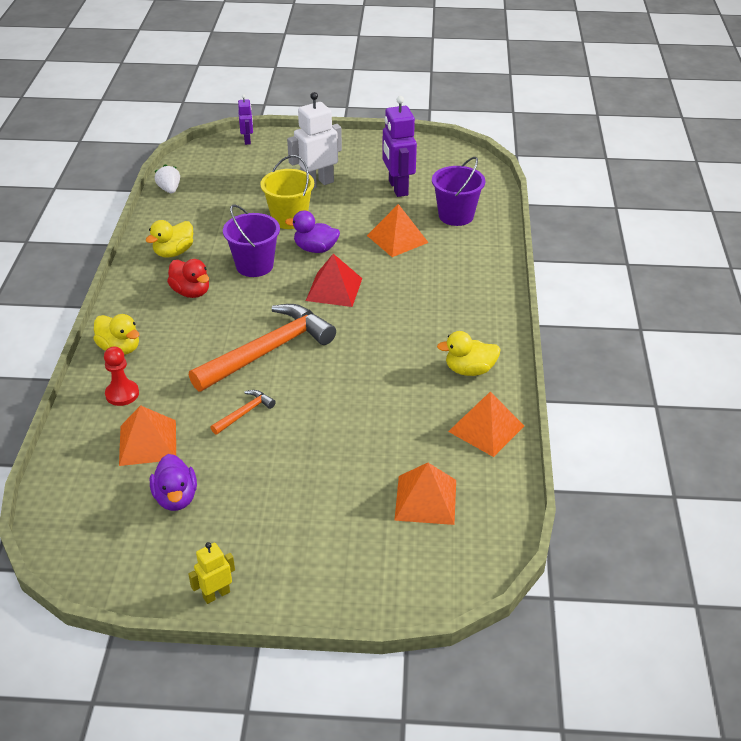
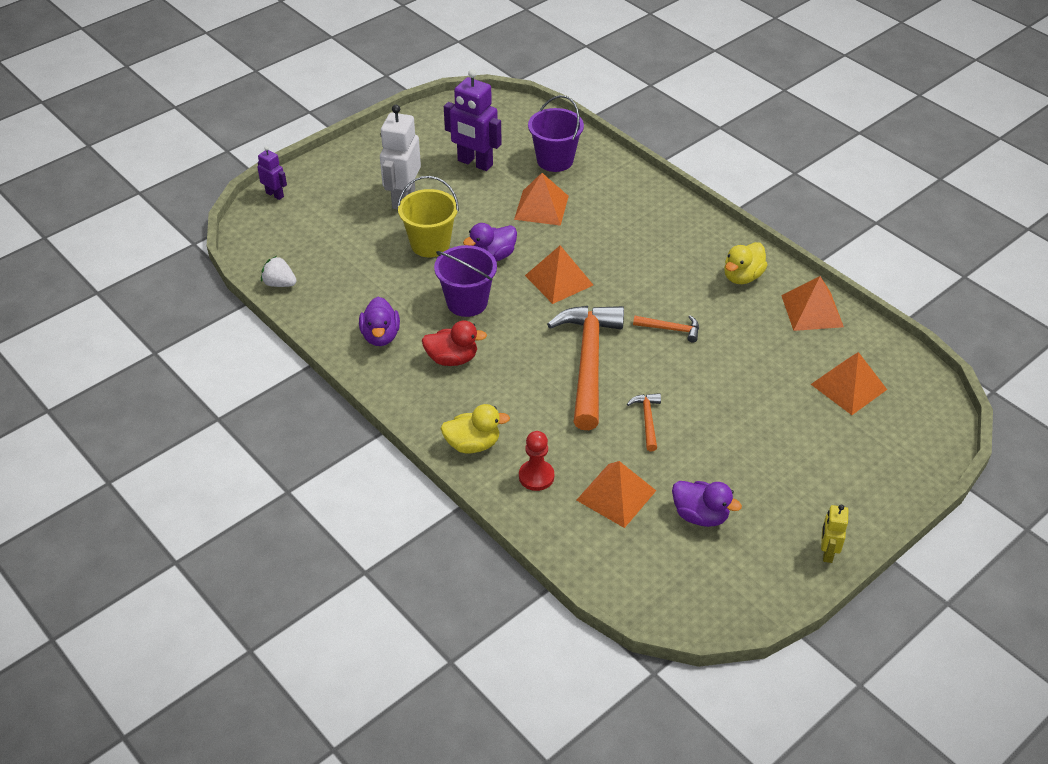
camera: 45 degrees left, 5 degrees up
(174, 252) = (380, 336): yellow duck -> purple duck
(334, 289) = (559, 280): red pyramid -> orange pyramid
(357, 368) = (670, 329): none -> orange hammer

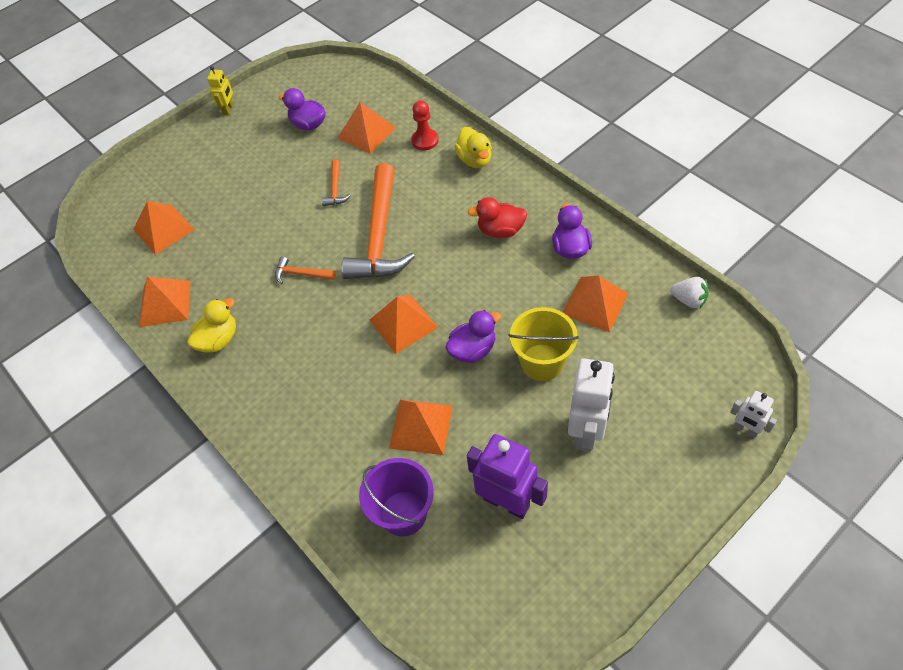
camera: 175 degrees left, 10 degrees up
(275, 194) = (745, 429): purple robot -> white robot
(370, 285) = (594, 304): none -> orange pyramid
(467, 302) = (494, 290): purple bucket -> none
(473, 444) = (475, 160): yellow duck -> yellow duck turned 105 degrees counterclockwise

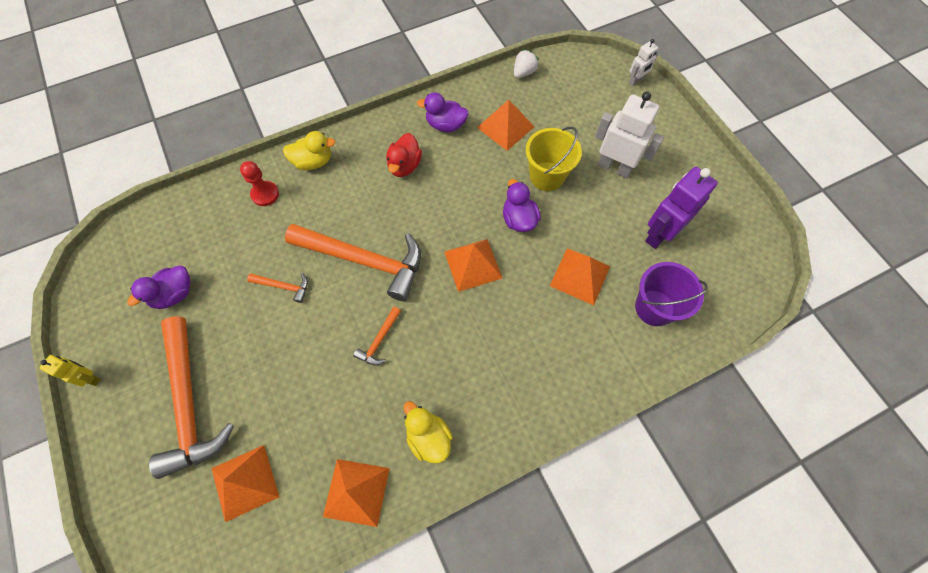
camera: 80 degrees left, 10 degrees up
(219, 171) = (189, 403): none -> orange hammer
(366, 132) = (222, 241): orange pyramid -> none

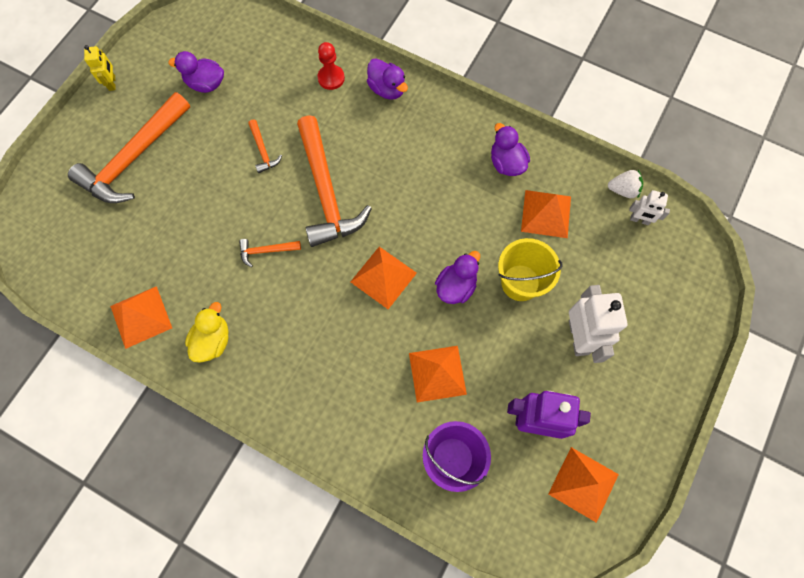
camera: 55 degrees right, 5 degrees up
(245, 482) = (103, 236): orange pyramid -> orange pyramid (583, 484)
(313, 162) = (387, 89): yellow duck -> purple duck
(404, 166) = (438, 159): red duck -> none
(636, 81) = (703, 298): white robot -> white robot (639, 220)

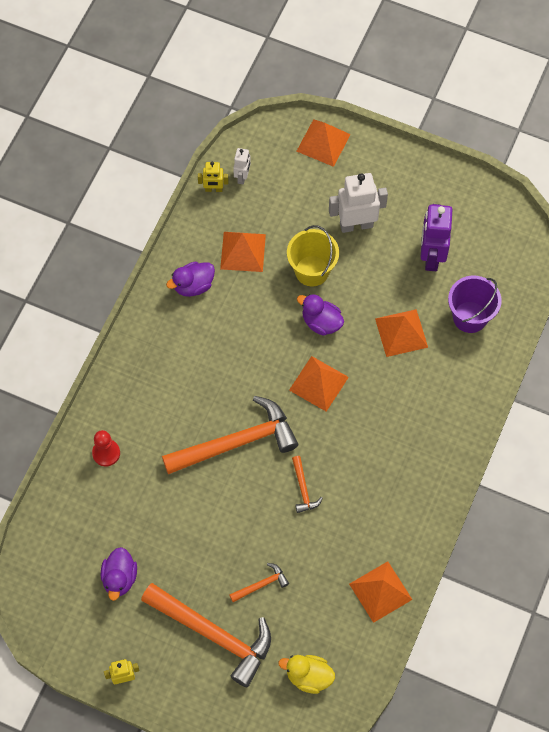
camera: 95 degrees left, 5 degrees down
(213, 340) = (395, 522): yellow duck -> yellow duck (308, 676)
(263, 151) = (196, 508): orange hammer -> orange hammer (261, 584)
(387, 89) = (117, 398): purple duck -> none
(583, 484) = (475, 221): orange pyramid -> orange pyramid (323, 142)
(623, 190) = (213, 189): white strawberry -> yellow robot

